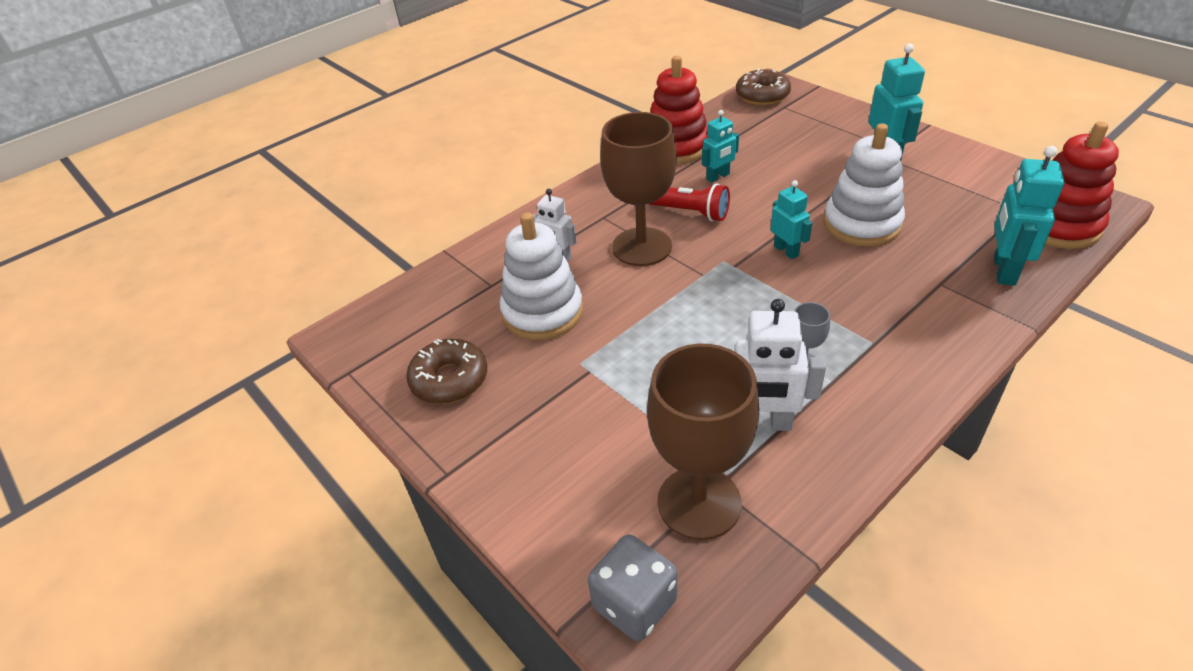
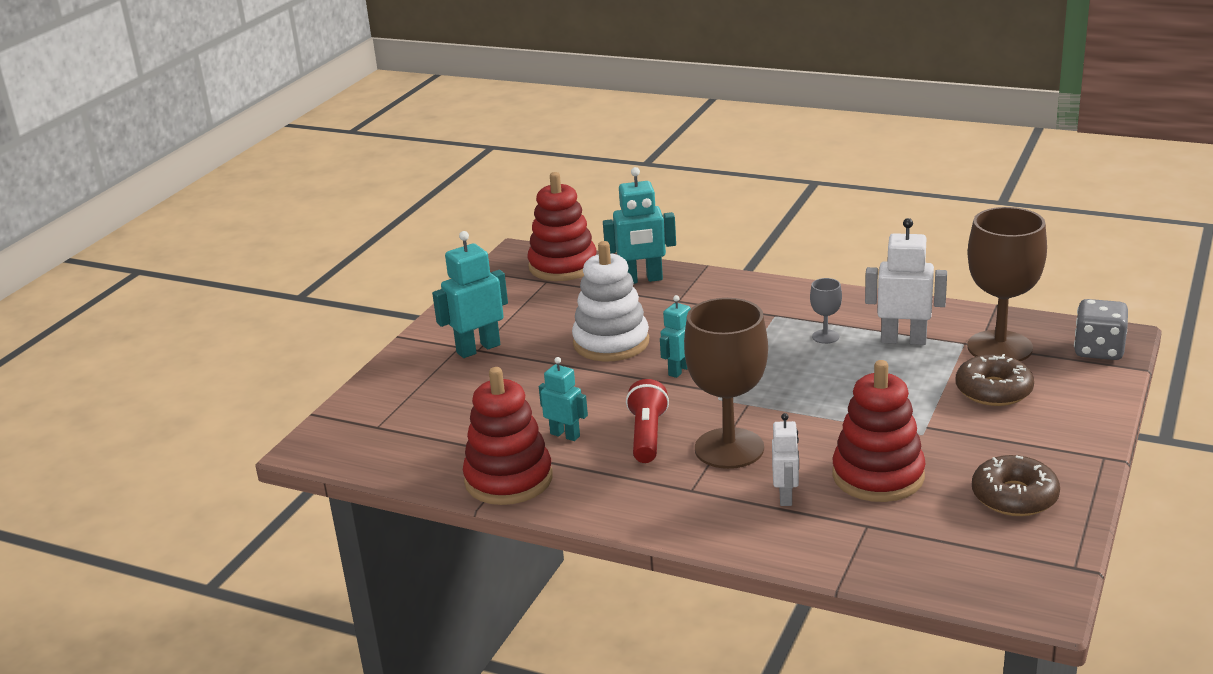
camera: 115 degrees left, 15 degrees down
(542, 312) = (878, 476): white stacking toy -> red stacking toy
(762, 95) = (348, 447): brown donut -> brown donut (993, 390)
(763, 423) = (903, 340): white robot -> white robot turned 60 degrees counterclockwise

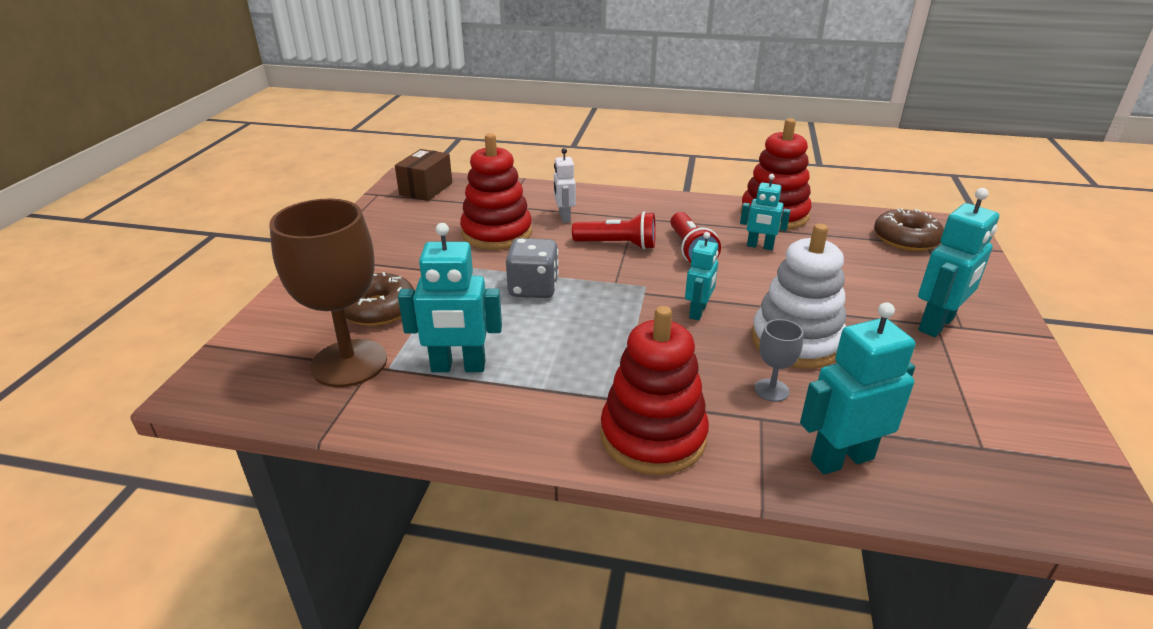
camera: 165 degrees right, 5 degrees up
(563, 266) = (994, 486): red stacking toy -> red stacking toy (653, 436)
(729, 448) = (617, 245): brown goblet -> red flashlight
(825, 336) = (550, 366): grey goblet -> grey goblet (771, 390)
(903, 340) = (458, 367): white robot -> turquoise robot
(998, 572) = (426, 189): none -> brown box
(1014, 497) = (398, 226): brown donut -> brown donut (906, 239)
(1098, 350) = (237, 366): grey dice -> grey dice (533, 288)

